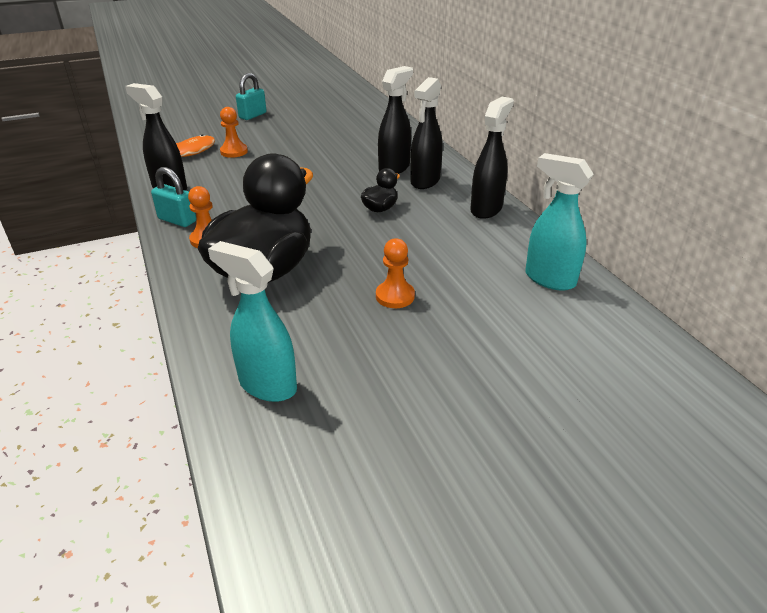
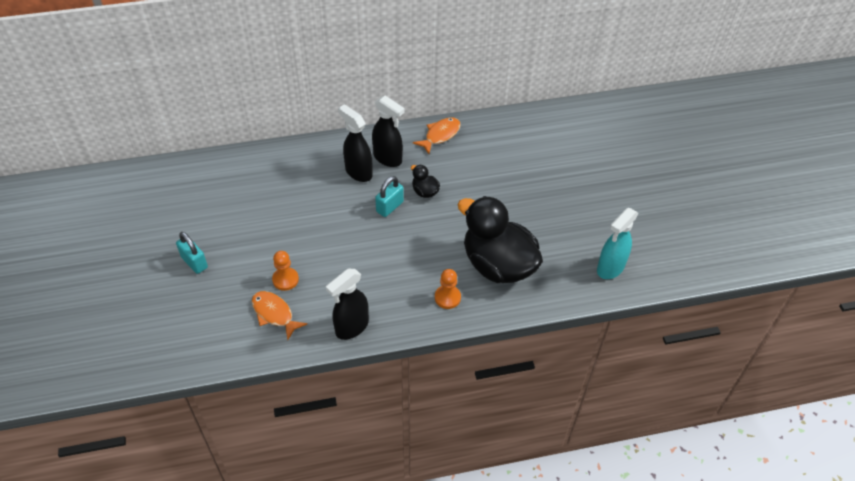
camera: 80 degrees left, 15 degrees up
(177, 220) = (412, 318): turquoise padlock -> turquoise padlock (390, 207)
(395, 296) = (536, 201): orange pawn -> none
(486, 209) = (440, 135): black spray bottle -> orange fish
(549, 279) = (530, 129): turquoise spray bottle -> none

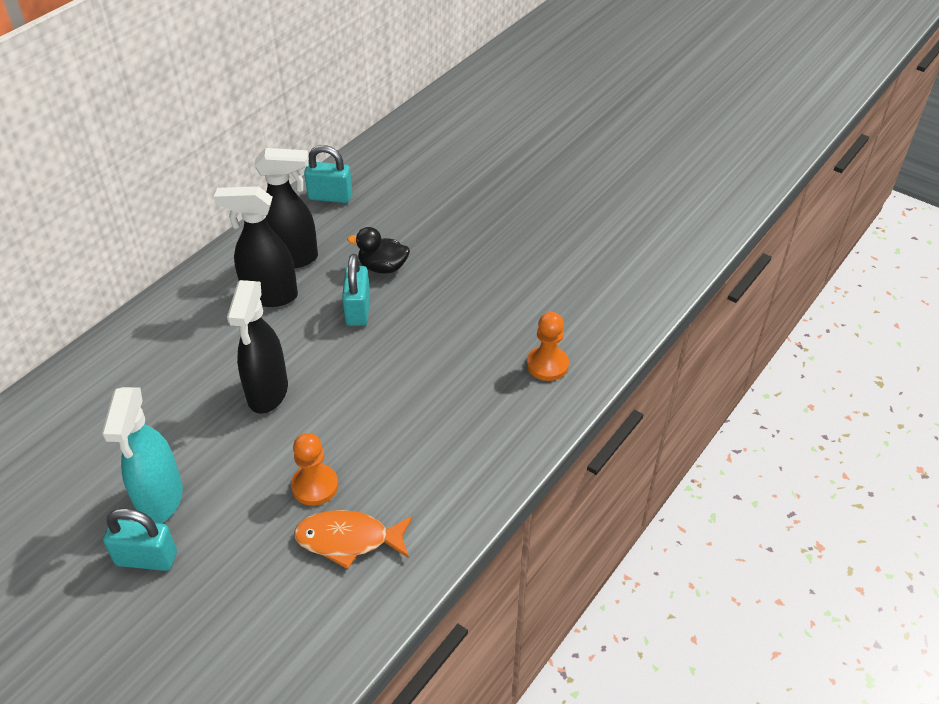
camera: 40 degrees left, 5 degrees down
(351, 327) = (472, 481): black spray bottle -> black spray bottle (267, 393)
(440, 135) = (330, 196): orange fish -> turquoise padlock
(498, 265) = (561, 292): black duck -> none
(610, 268) = (678, 221): turquoise spray bottle -> turquoise spray bottle (160, 500)

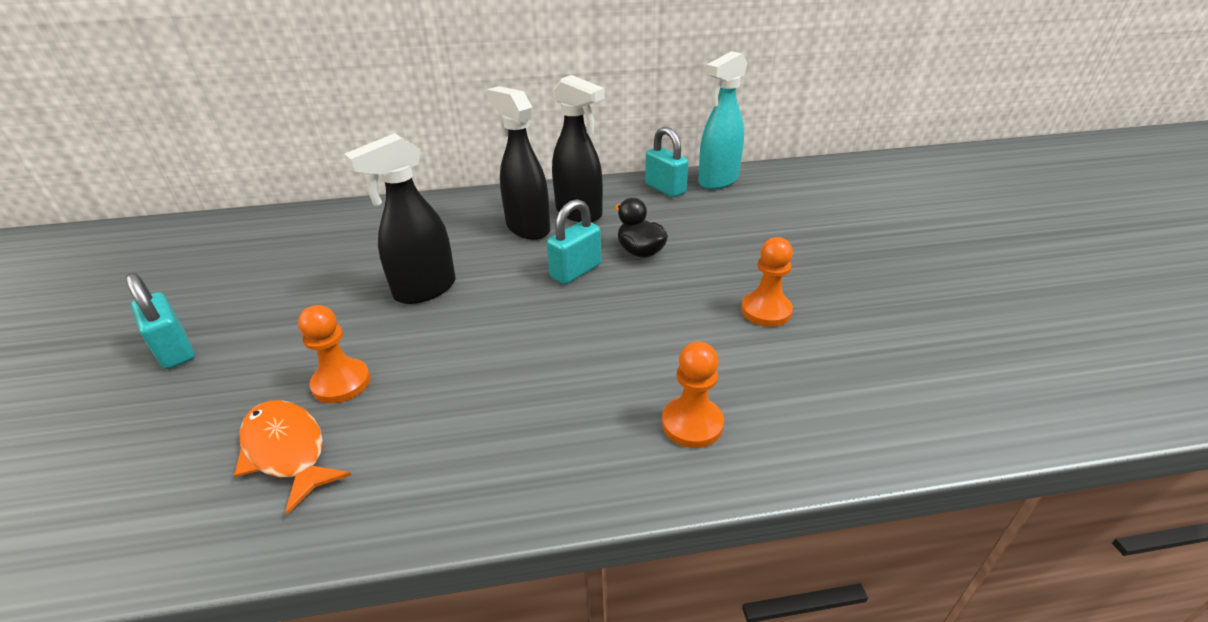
camera: 45 degrees right, 10 degrees down
(160, 500) = (250, 317): turquoise spray bottle -> turquoise spray bottle (718, 181)
(512, 267) = (766, 311): none -> orange pawn

